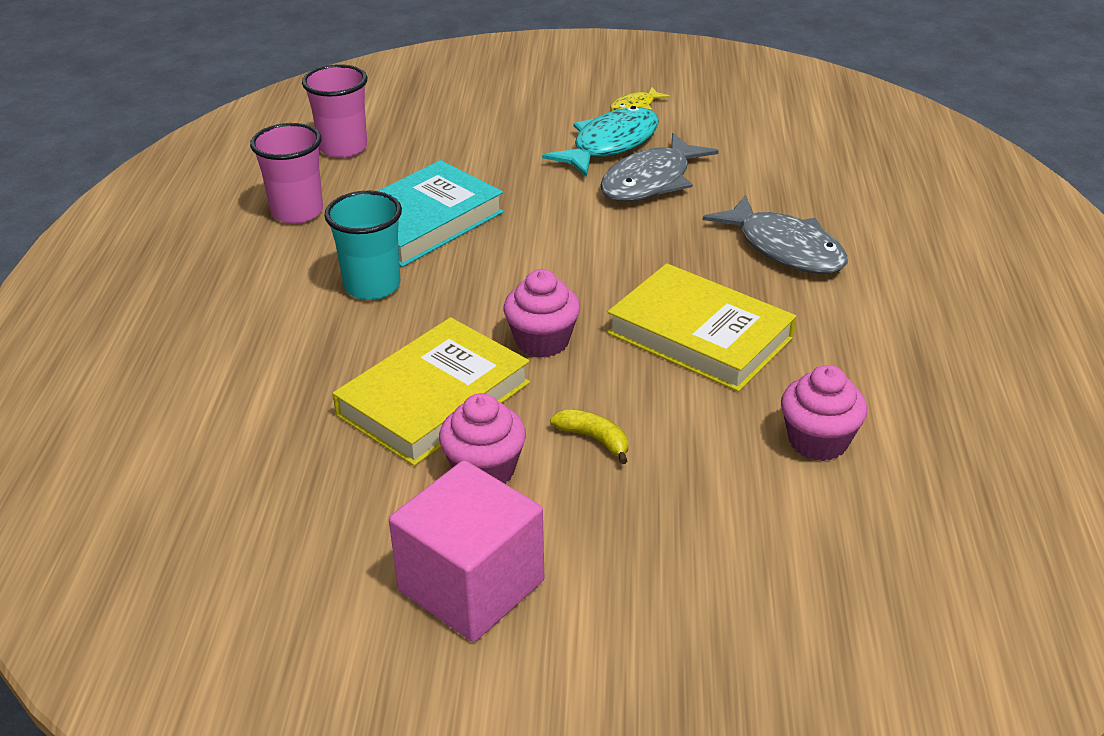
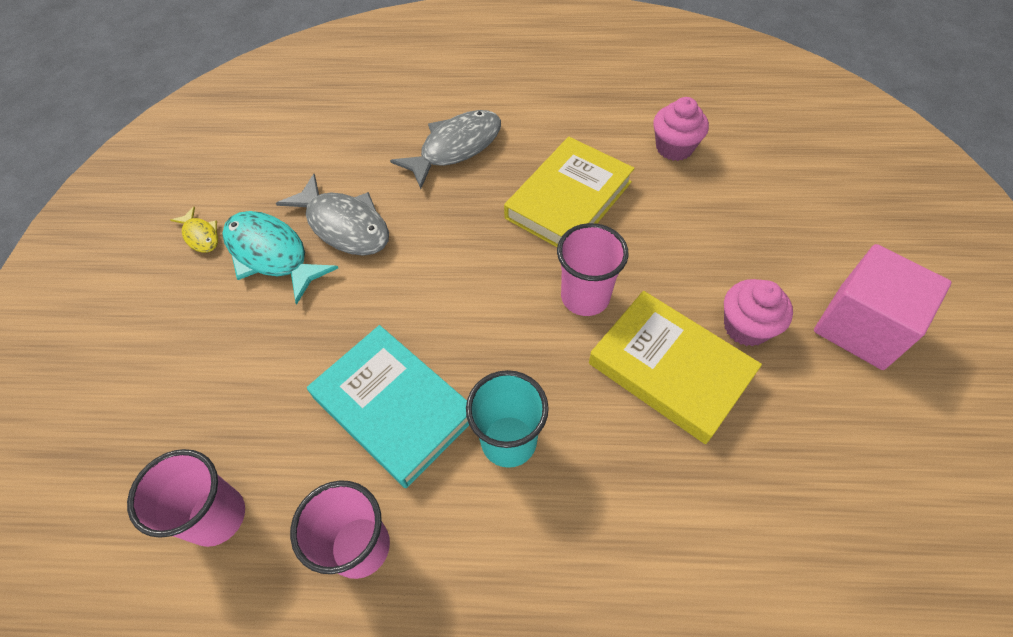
camera: 90 degrees left, 20 degrees up
(542, 341) = (585, 297): pink cupcake -> pink cup
(594, 439) = (697, 261): yellow banana -> none

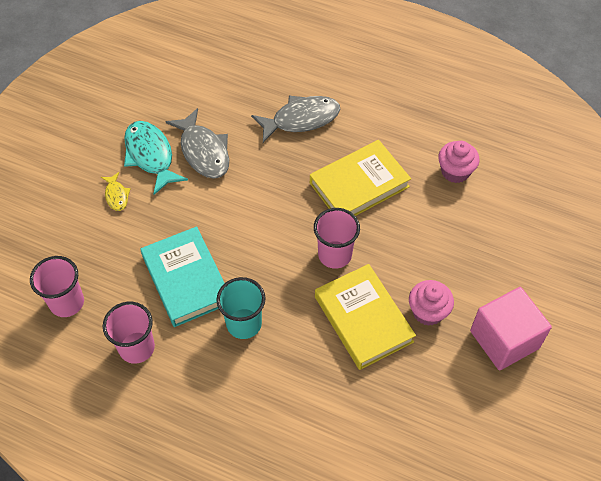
camera: 20 degrees right, 0 degrees up
(201, 235) = (112, 127): yellow fish -> yellow fish (116, 195)

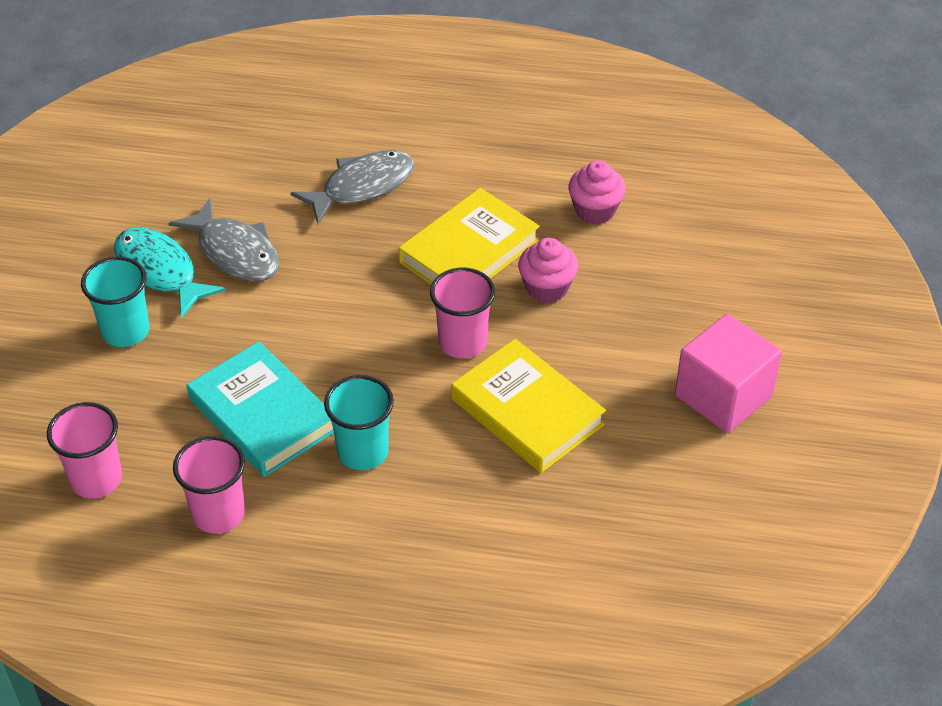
camera: 15 degrees left, 10 degrees down
(116, 195) = (125, 331): yellow fish -> turquoise cup
(428, 312) = (611, 384): pink cupcake -> pink cupcake (547, 288)

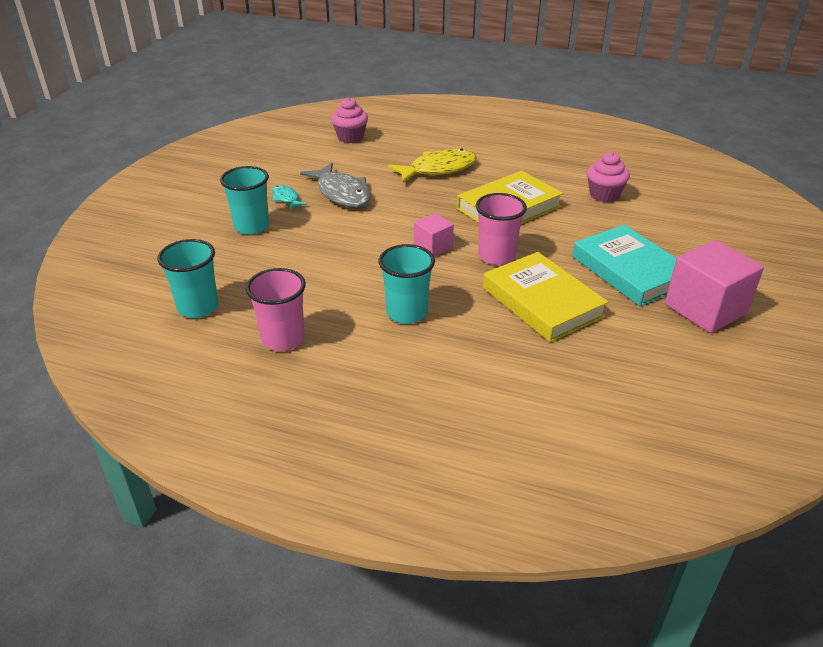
camera: 10 degrees right, 10 degrees down
(96, 479) = (198, 307): pink cup -> turquoise cup
(159, 272) = (286, 198): turquoise fish -> turquoise fish, size x0.51
(262, 415) = (335, 282): turquoise book -> turquoise book (629, 271)
(362, 187) = (438, 169): grey fish -> yellow fish
(378, 337) = (433, 247): none -> pink cube
(547, 288) = (564, 232): pink cupcake -> pink cupcake (350, 137)

